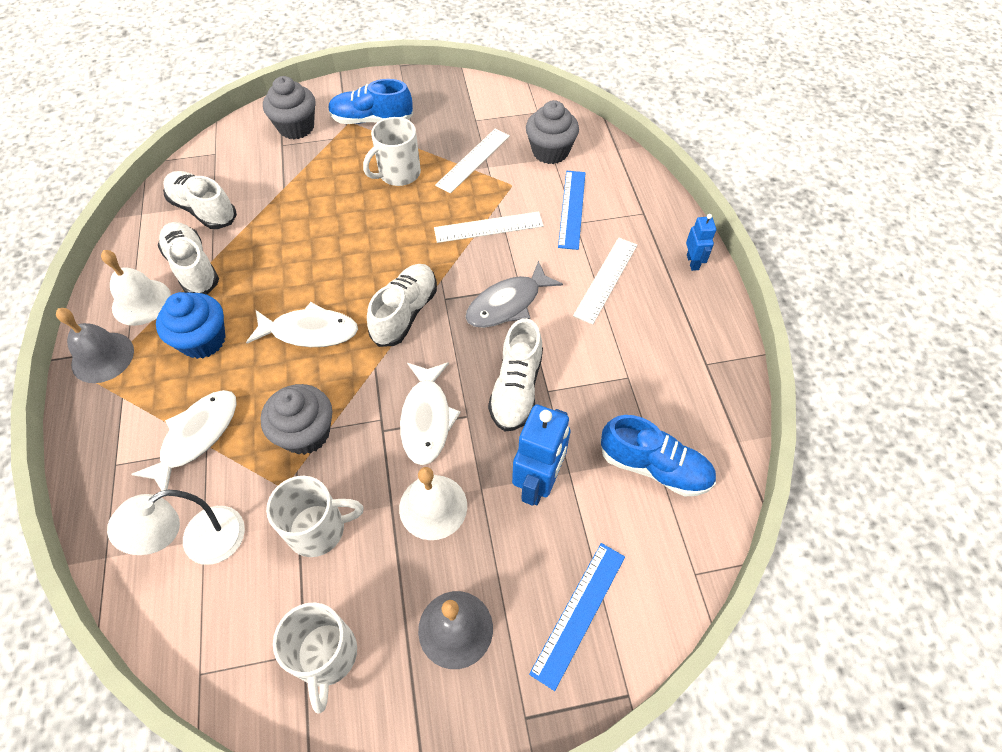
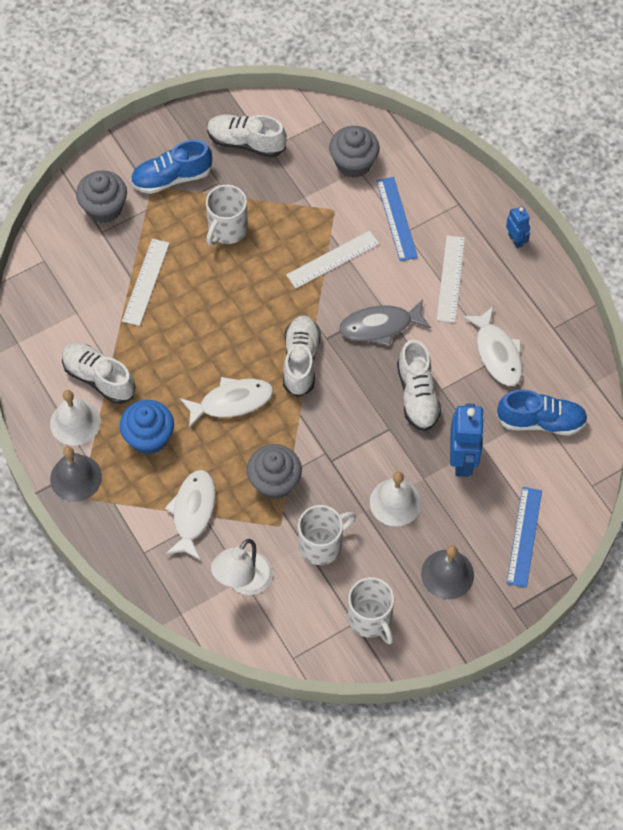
camera: 20 degrees left, 5 degrees up
(203, 210) = (72, 321): white shoe -> white shoe (246, 143)
(427, 419) = (360, 441): white fish -> white fish (497, 353)
(473, 160) = (288, 194): white ruler -> white ruler (146, 282)
(508, 304) = (380, 326): grey fish -> grey fish turned 45 degrees clockwise

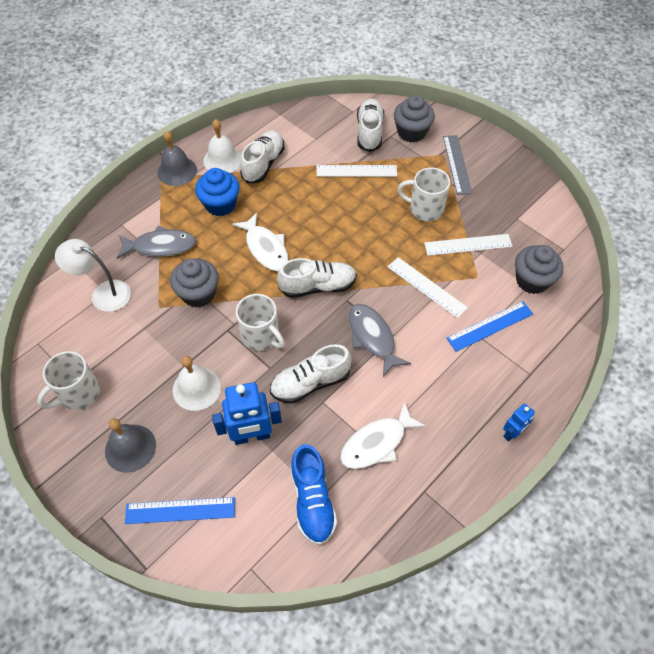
camera: 75 degrees right, 5 degrees down
(172, 178) = (457, 164): blue shoe -> grey ruler
(193, 512) = (160, 246): white fish -> grey fish
(246, 143) = (514, 202): white shoe -> white shoe (369, 132)
(322, 544) = (145, 340): white mug -> white mug (261, 336)
(450, 278) = (444, 384): white ruler -> white ruler (468, 245)

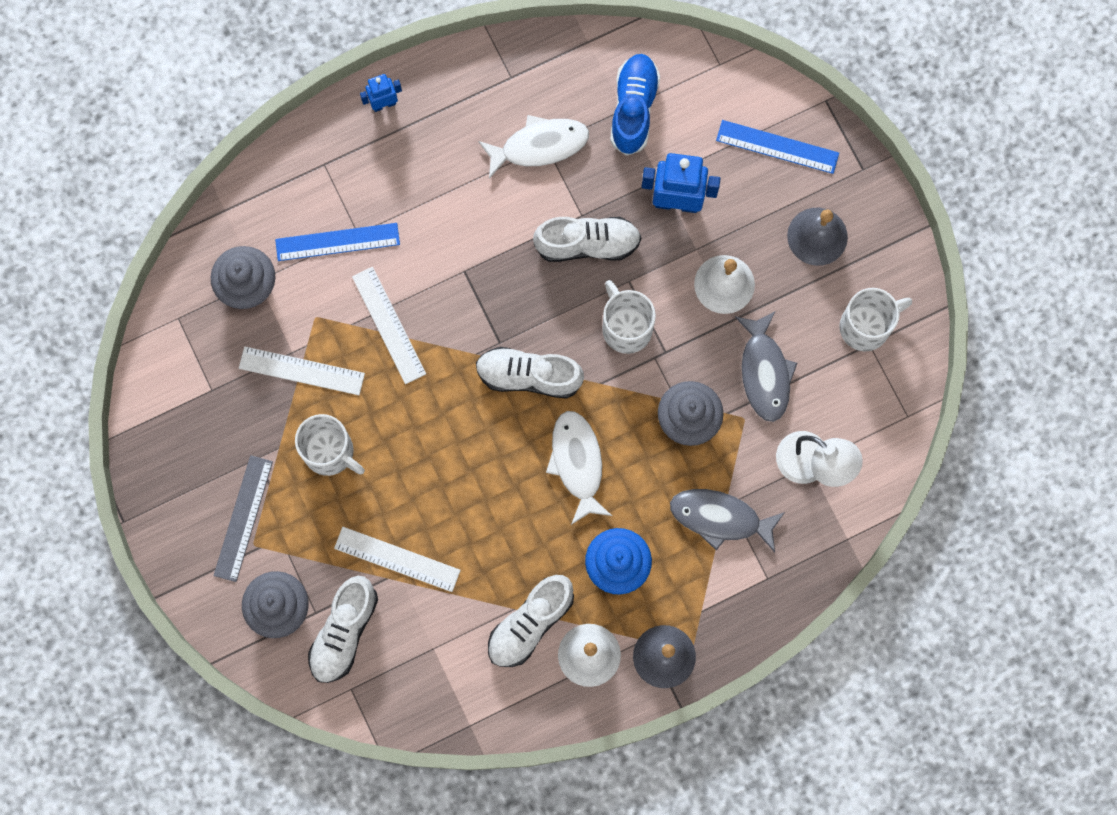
camera: 160 degrees left, 20 degrees up
(372, 337) = (489, 277): grey fish -> grey fish (764, 372)

